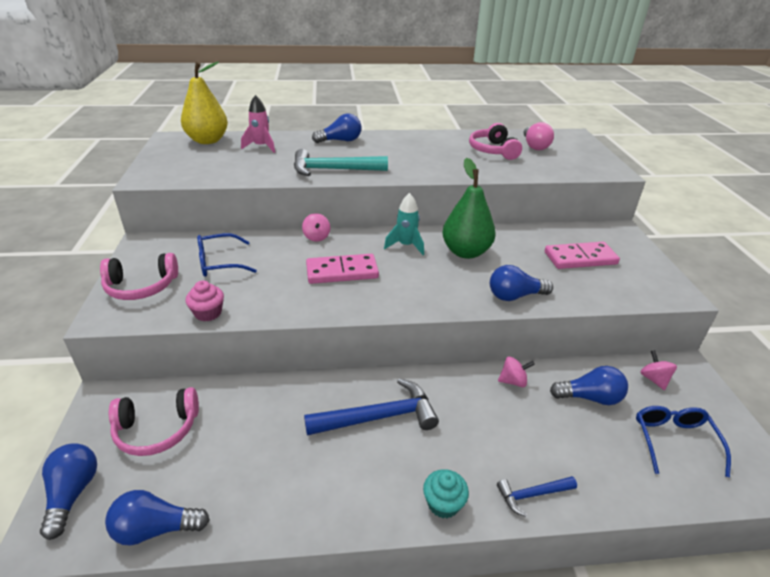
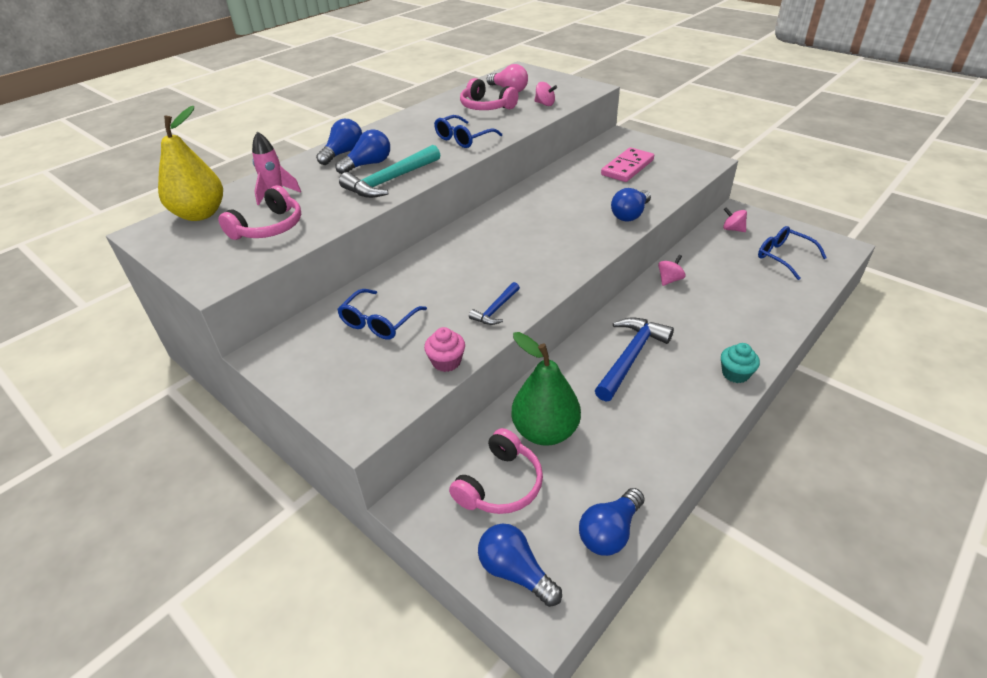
camera: 40 degrees left, 5 degrees up
(141, 287) = (344, 384): pink headphones -> pink headphones (269, 227)
(316, 237) = (424, 254): pink spinning top -> pink spinning top (545, 104)
(342, 272) = (493, 267): pink domino -> none
(406, 246) = (505, 221): turquoise rocket -> none
(432, 165) = (463, 139): none -> blue glasses
(466, 252) = (553, 203): green pear -> green pear (545, 431)
(532, 495) = (766, 334): blue hammer -> blue hammer (495, 310)
(590, 397) = (719, 261): blue light bulb -> blue light bulb (368, 164)

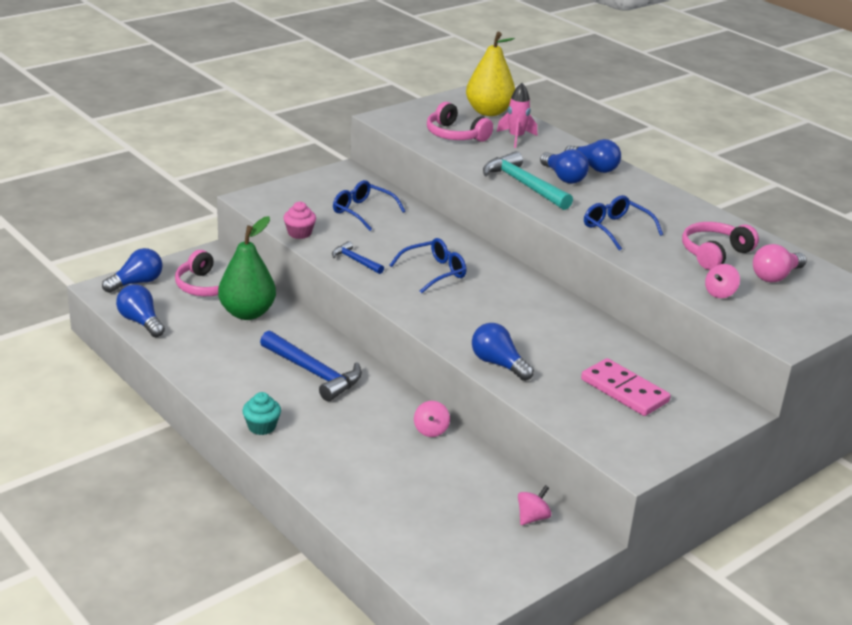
camera: 95 degrees right, 10 degrees down
(669, 280) = (431, 430): pink spinning top -> pink spinning top turned 45 degrees clockwise
(783, 257) = (452, 539): blue glasses -> blue glasses (434, 272)

